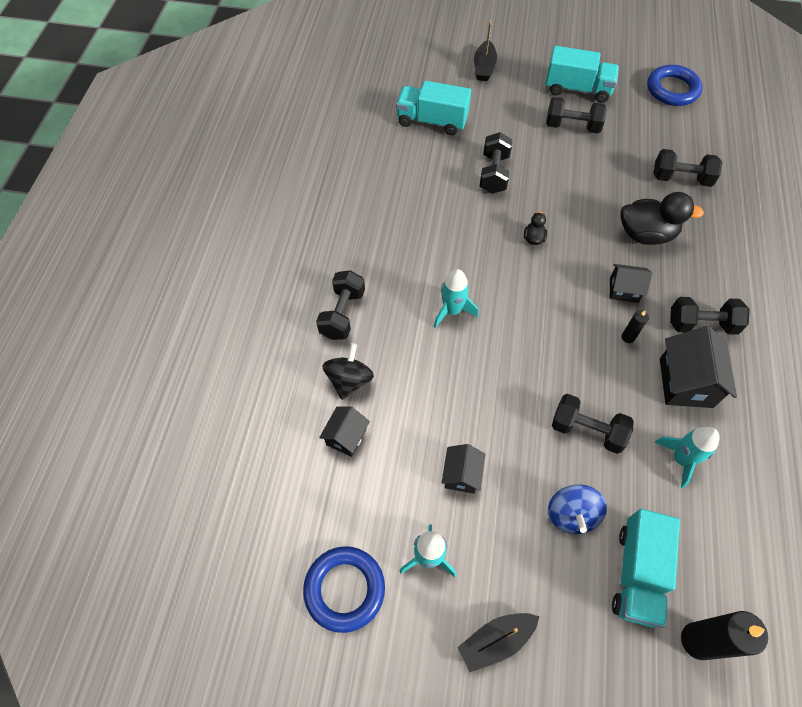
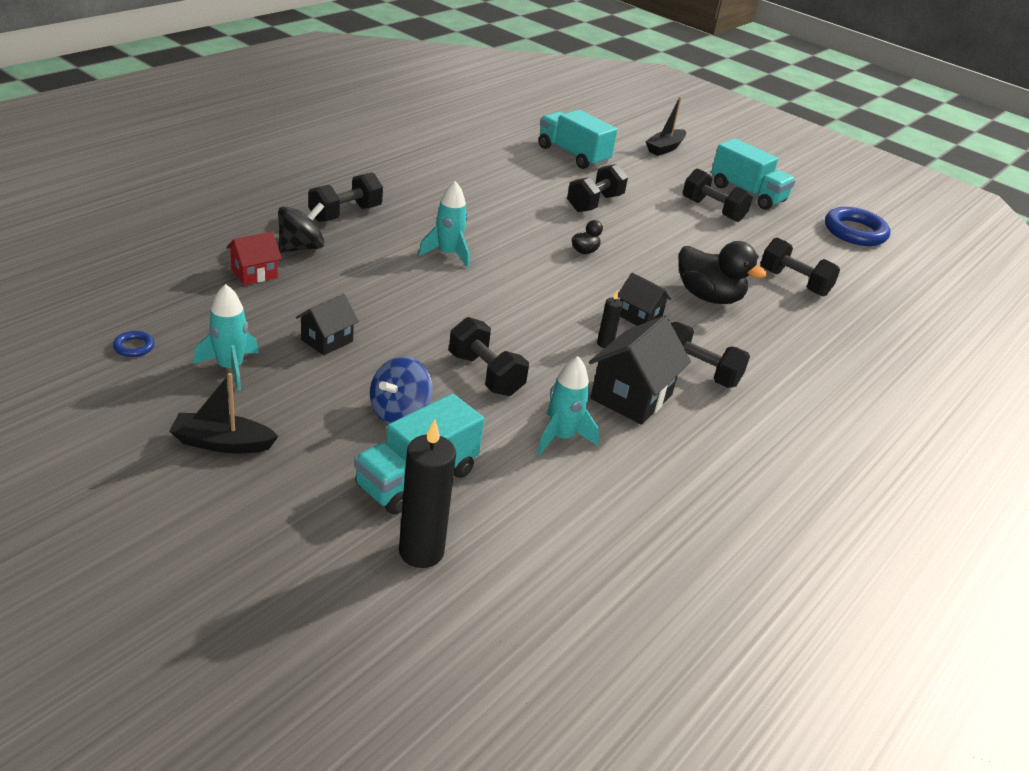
camera: 25 degrees right, 25 degrees down
(344, 589) = (134, 347): blue ring -> blue ring, size x0.43
(346, 437) = (254, 273): black house -> red house

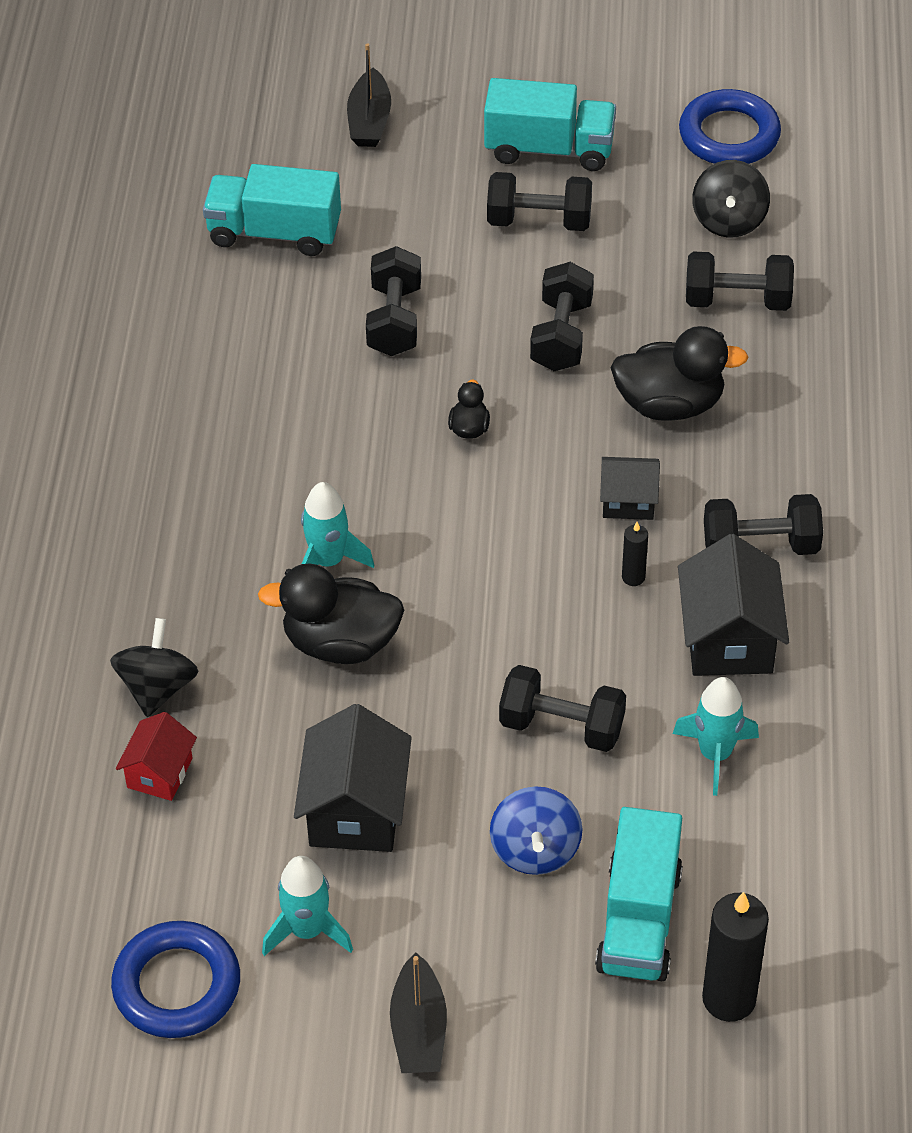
camera: 30 degrees left, 15 degrees up
(134, 347) = (177, 985): blue ring -> blue ring, size x2.32
(222, 443) = (419, 1029): black boat -> black boat turned 60 degrees counterclockwise
(327, 340) = (355, 810): black house -> black house, size x1.69
(345, 214) = (136, 584): black dumbbell -> black dumbbell (561, 335)
(412, 282) = (340, 643): none -> black duck
(821, 256) = (729, 220): none -> black spinning top

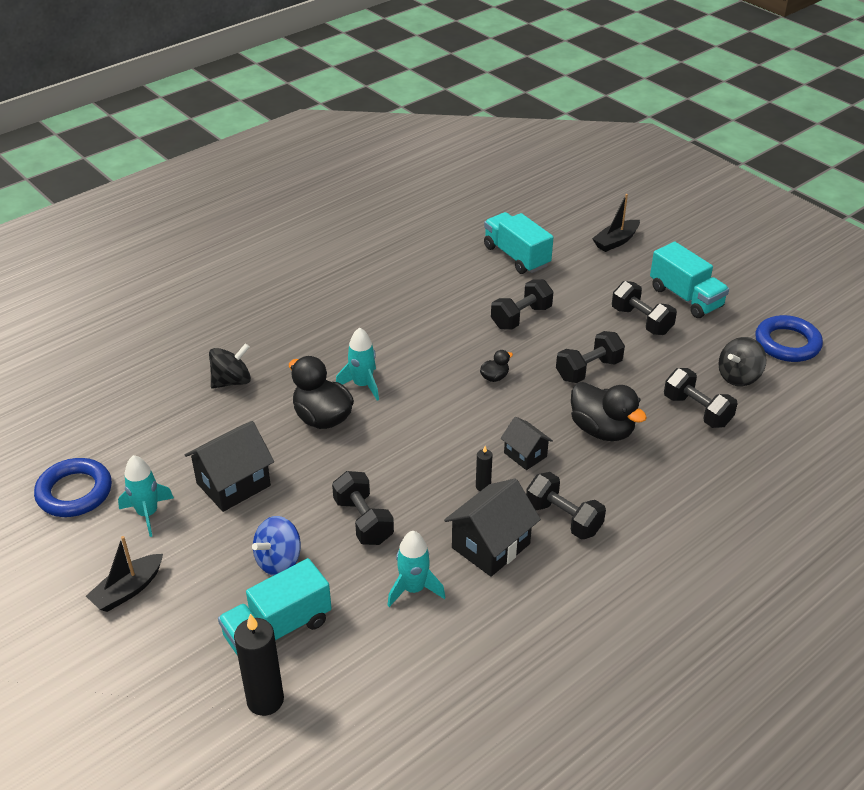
camera: 45 degrees right, 10 degrees down
(159, 773) = (186, 412): red house -> none

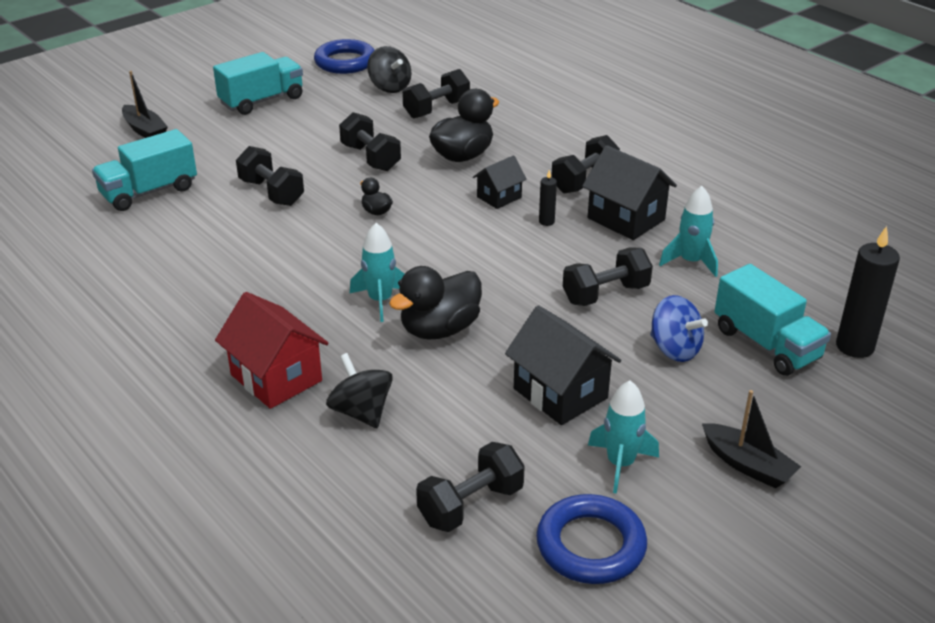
camera: 90 degrees left, 5 degrees down
(275, 340) = (276, 378): none -> red house
(641, 321) = (295, 125): black dumbbell -> black dumbbell (471, 505)

